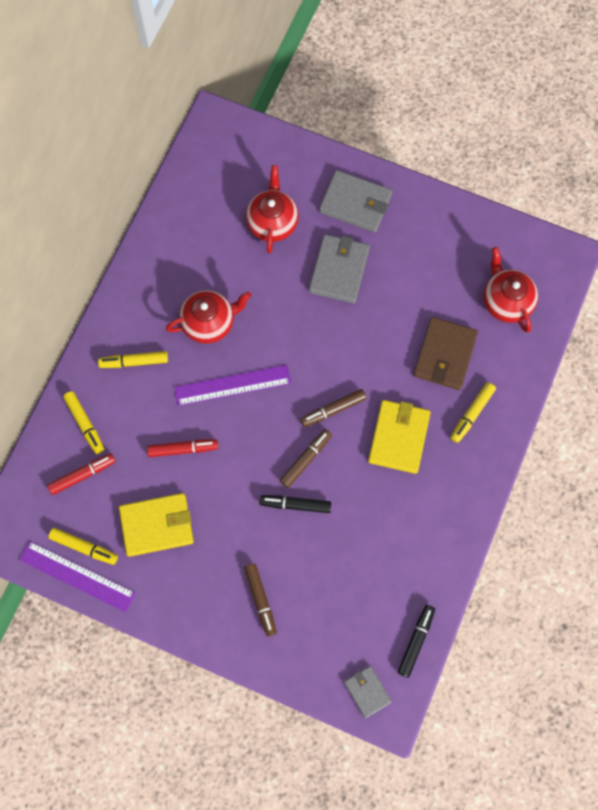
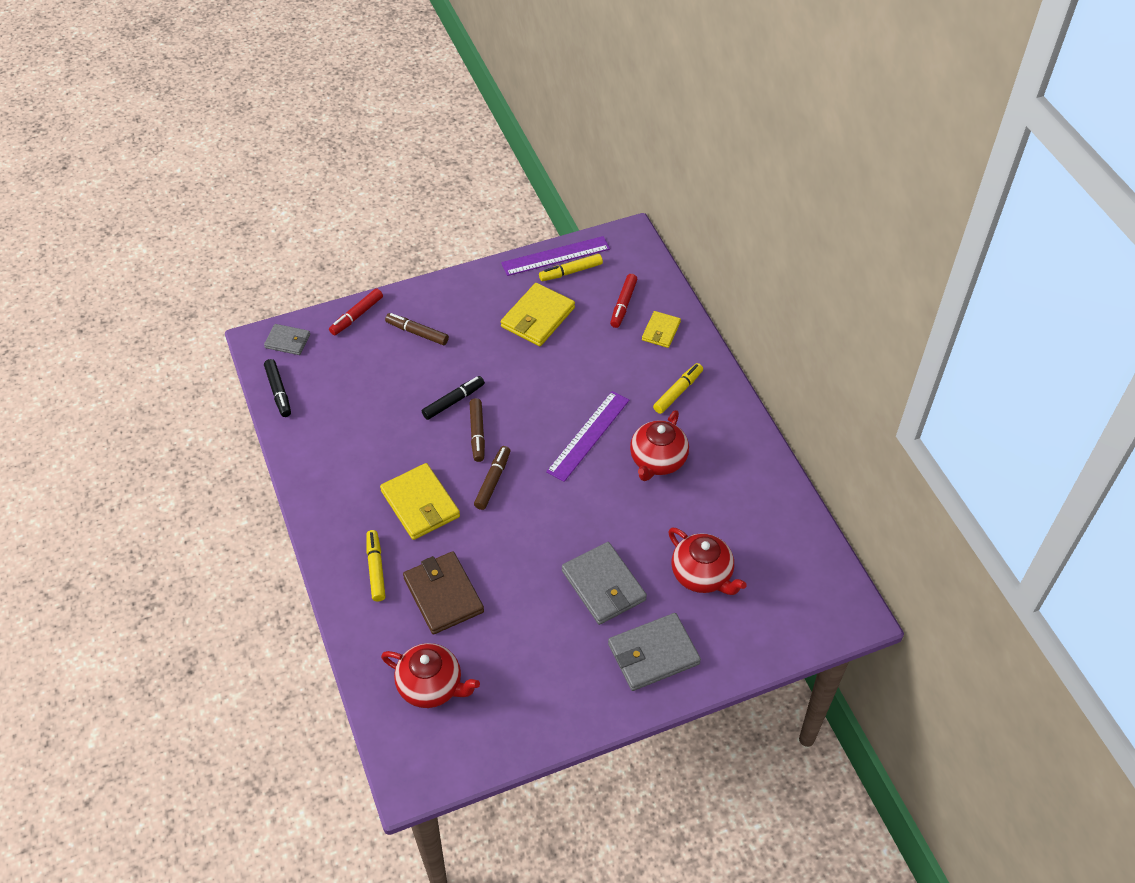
camera: 135 degrees right, 20 degrees down
(85, 424) = (661, 331): yellow marker -> yellow wallet
(183, 449) = (574, 370): red marker -> red marker (356, 316)

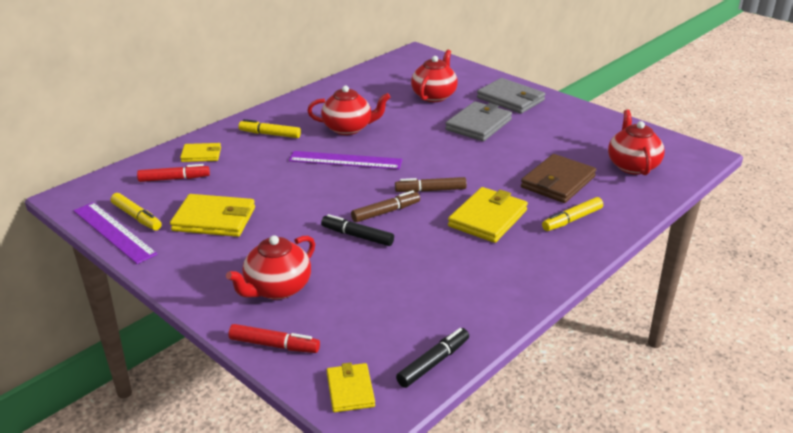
camera: 115 degrees left, 20 degrees down
(287, 341) = (350, 390): grey wallet -> yellow wallet
(417, 333) = (277, 289): brown marker -> red teapot

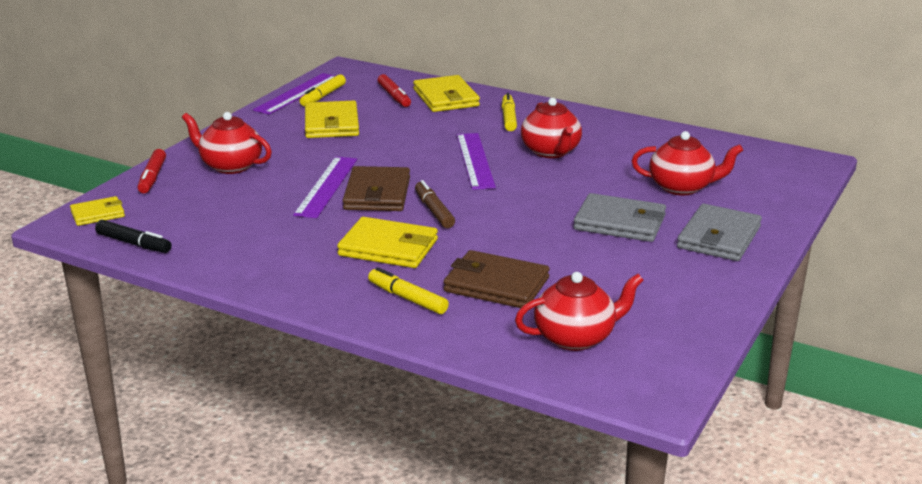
camera: 75 degrees right, 5 degrees down
(201, 155) = (446, 98): yellow wallet -> yellow wallet, size x1.69
(357, 236) = (326, 186): black marker -> purple ruler
(386, 212) = (377, 194): brown marker -> brown wallet

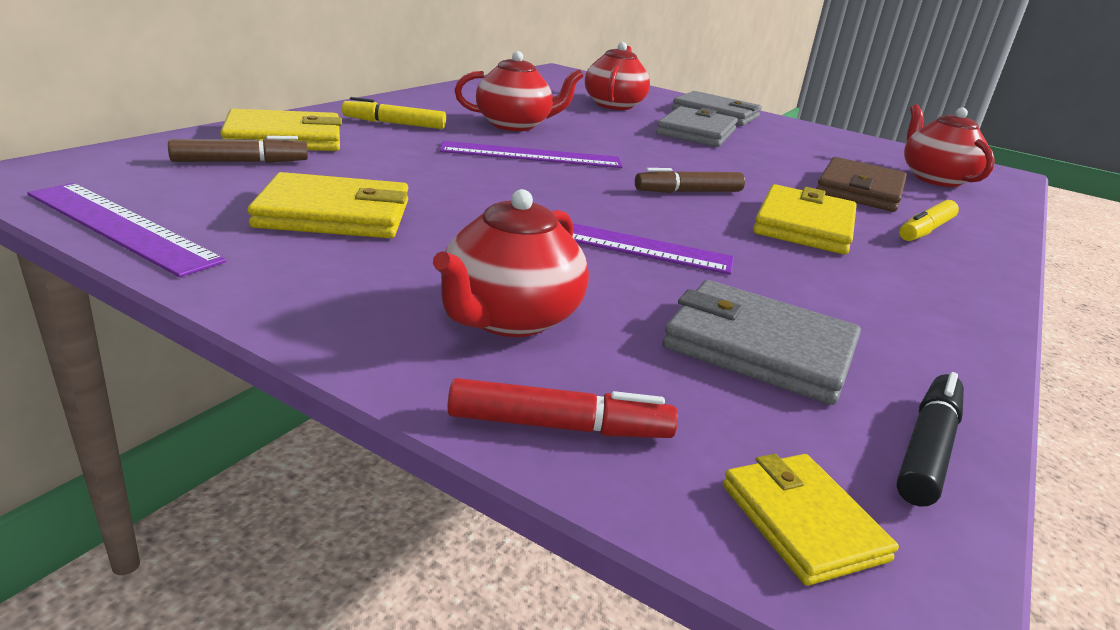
camera: 90 degrees left, 0 degrees up
(212, 217) = (759, 348): none -> grey wallet
(323, 96) = (171, 207): yellow marker -> none
(377, 194) = (639, 214): brown wallet -> none
(394, 96) = (241, 162): red marker -> brown marker

